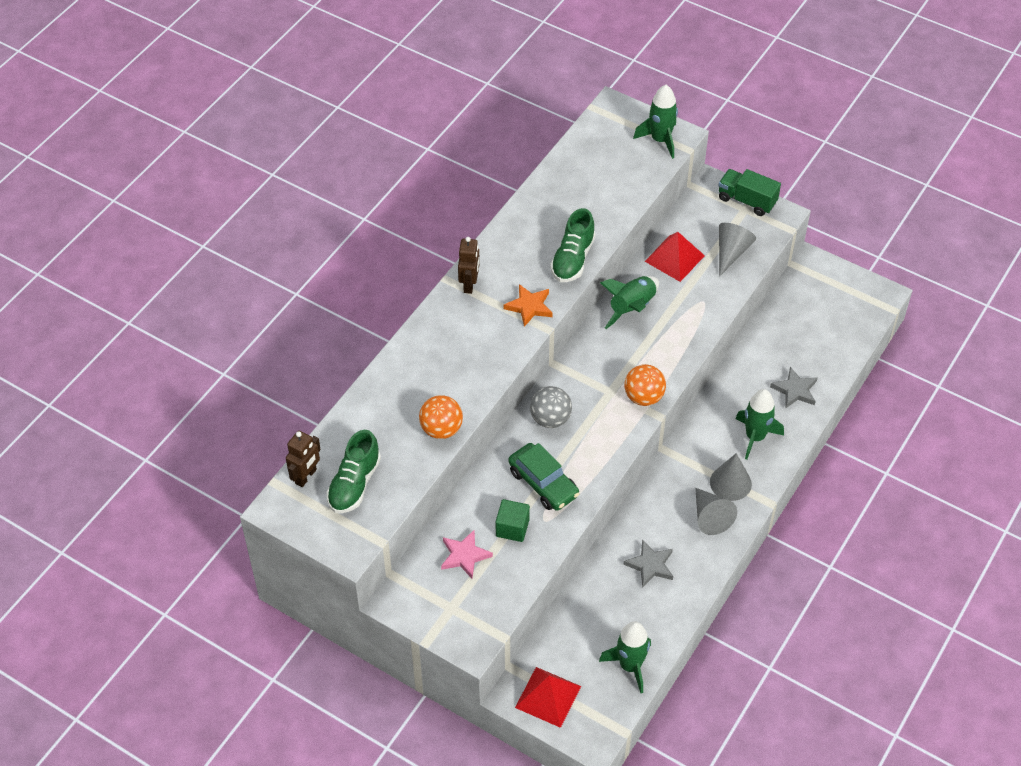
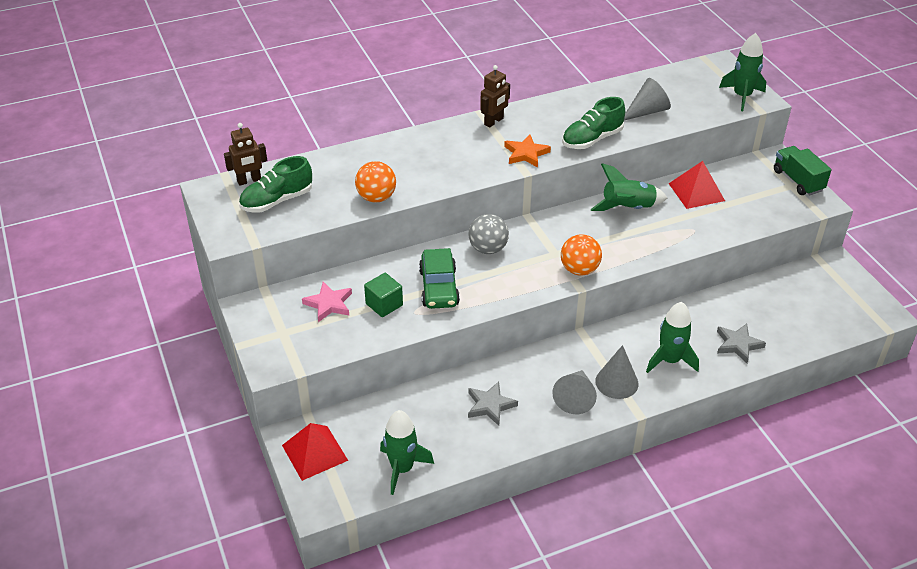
camera: 35 degrees right, 10 degrees down
(731, 252) = (751, 208): grey cone -> grey cone (646, 111)

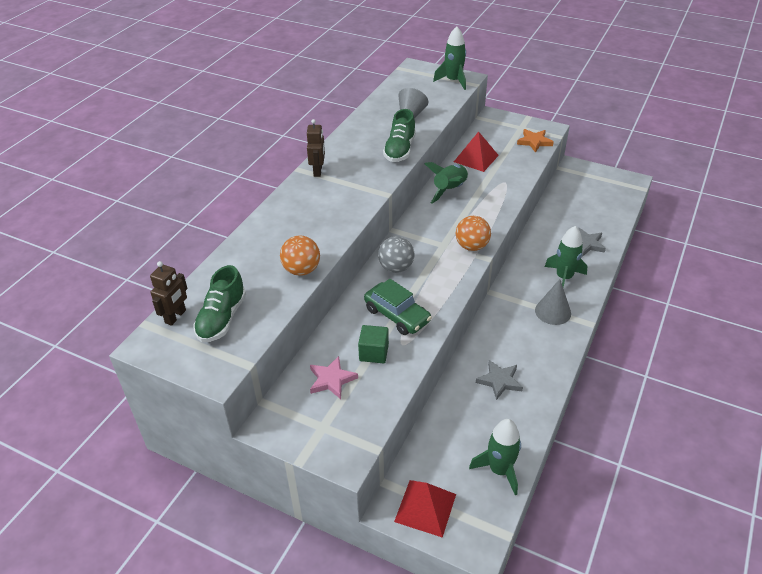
camera: 40 degrees left, 0 degrees up
(526, 153) = (369, 181): orange star -> orange star (534, 142)
(575, 397) = (542, 338): grey cone -> none
(798, 181) = (521, 123): green truck -> none

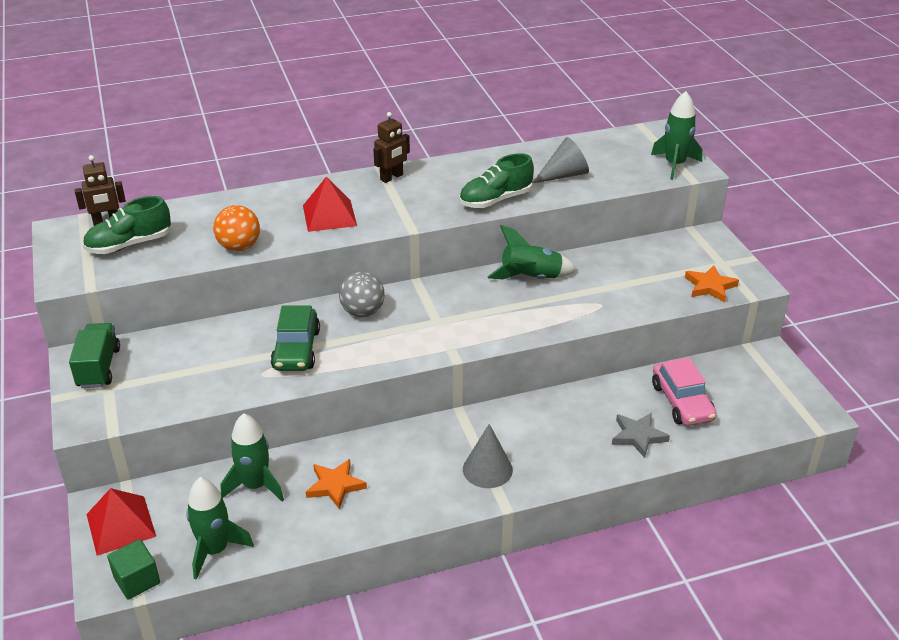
camera: 45 degrees right, 5 degrees down
(294, 420) = (99, 368): none -> green truck
(331, 380) = (168, 360): pink star -> none
(374, 353) = (230, 364): green cube -> green cube (137, 580)
(472, 246) = (460, 340): orange ball -> none
(476, 158) = (612, 265): red pyramid -> red pyramid (329, 215)
(499, 381) = (335, 486): grey star -> orange star
(564, 277) = (554, 449): green rocket -> green rocket (255, 486)
(577, 214) = (682, 402): none -> pink car

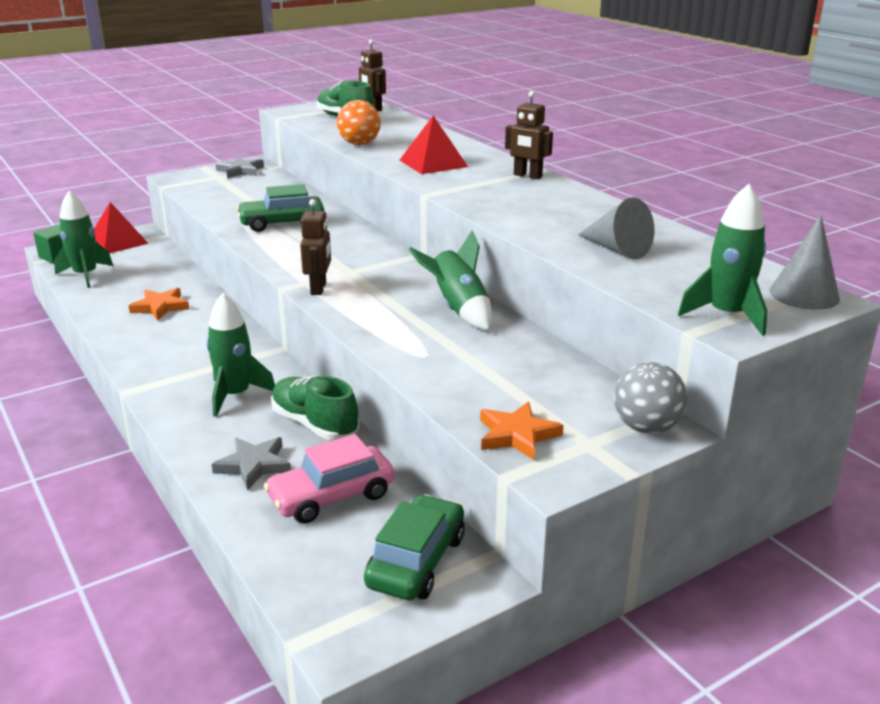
camera: 75 degrees right, 10 degrees down
(99, 368) = (240, 171): green truck -> grey star
(255, 486) = (160, 277): green rocket -> green rocket (235, 395)
(363, 312) = (350, 239): grey ball -> grey ball (646, 428)
(466, 341) = (319, 288): none -> brown robot
(487, 469) = (186, 374): grey cone -> grey cone (804, 295)
(495, 200) = (521, 221): green shoe -> green shoe (315, 424)
(751, 375) = (416, 561): none -> green car

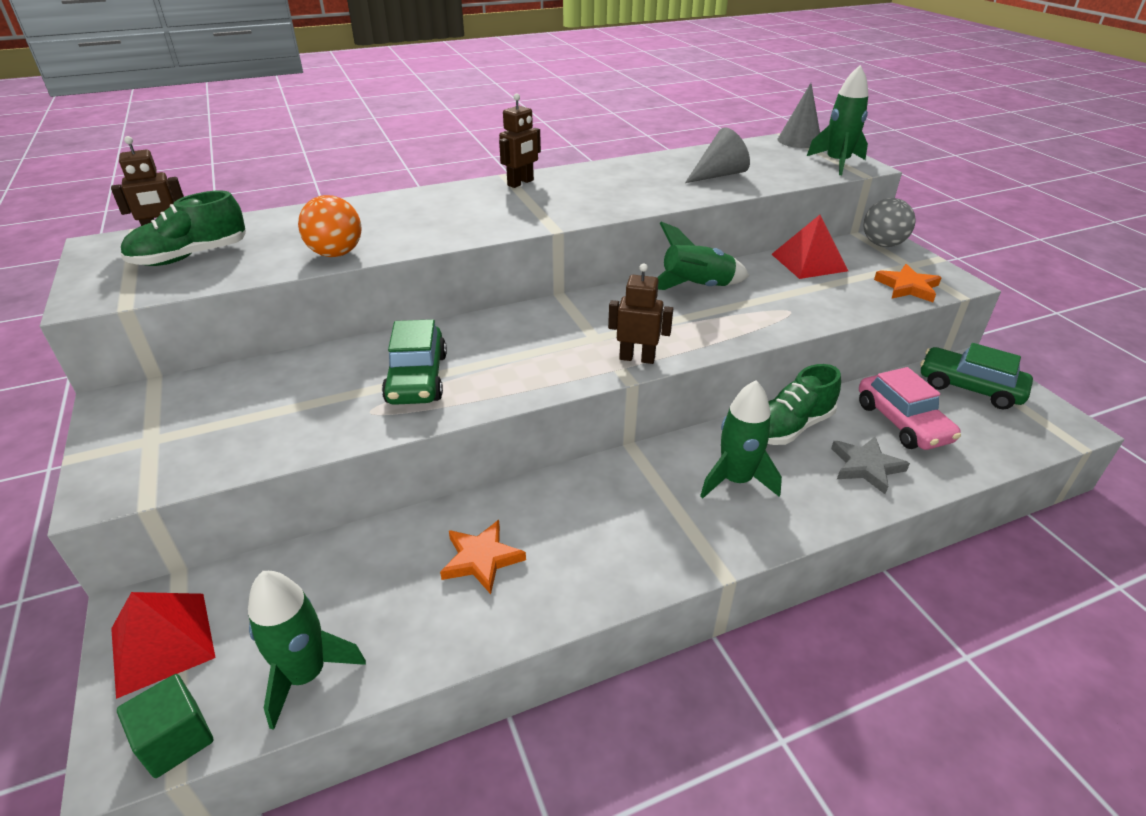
camera: 80 degrees left, 10 degrees up
(240, 171) = (142, 415): grey star -> none
(433, 163) = (450, 219): red pyramid -> red pyramid (809, 262)

